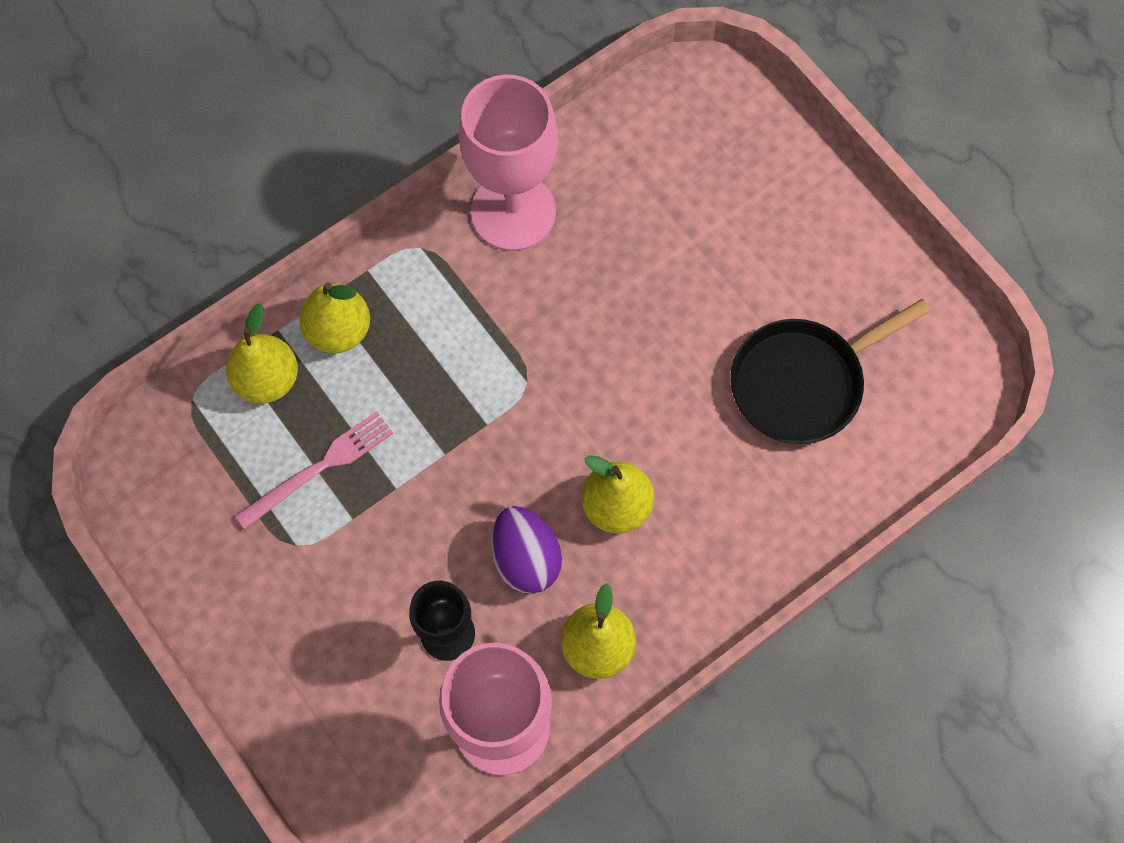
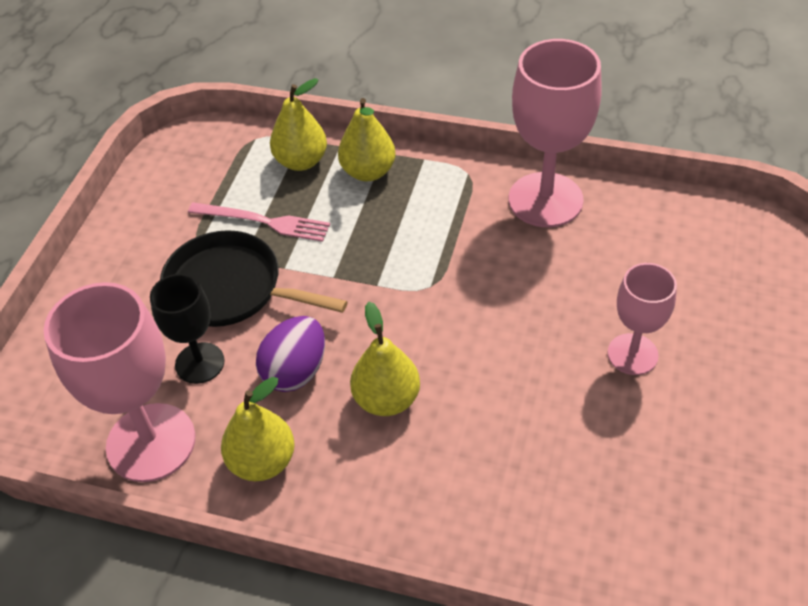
camera: 55 degrees right, 20 degrees down
(730, 286) = (632, 354): none -> pink goblet
(803, 382) = (609, 455): black pan -> black pan (231, 288)

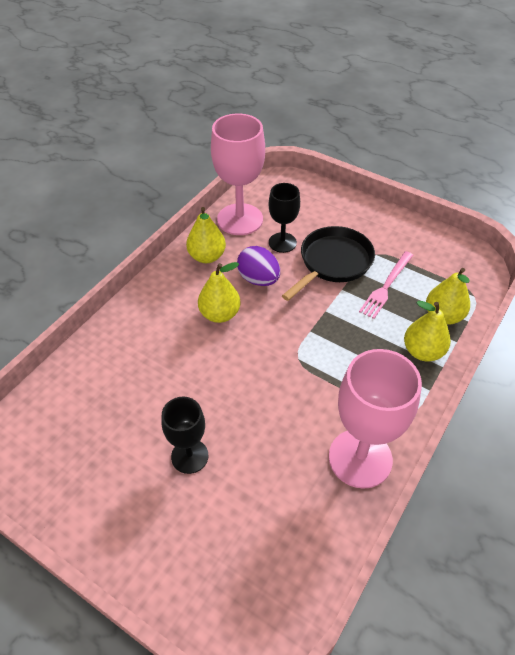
camera: 105 degrees right, 0 degrees up
(632, 354) = (189, 456): pink goblet -> black goblet

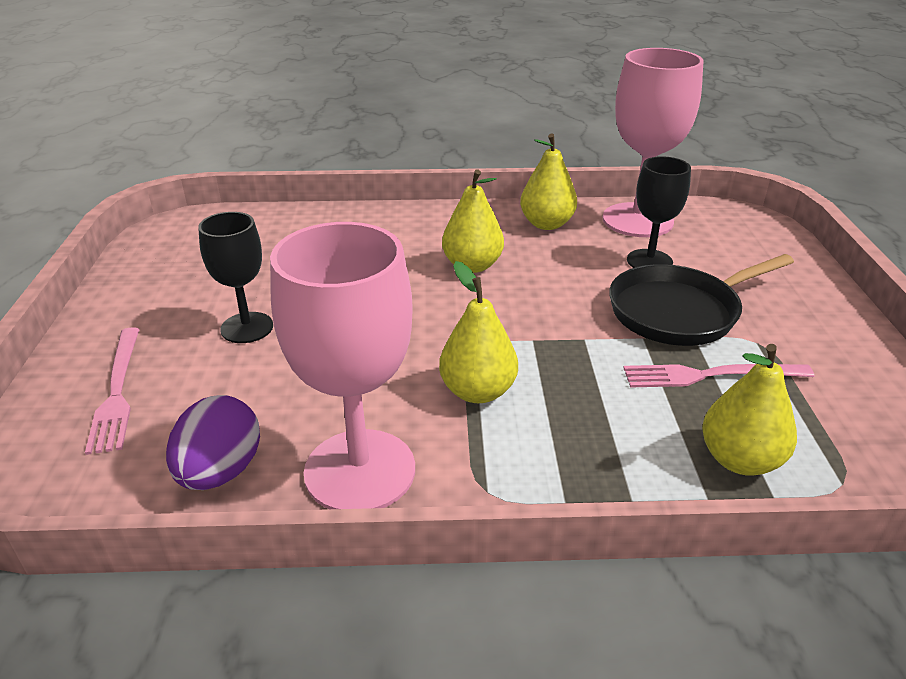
camera: 55 degrees right, 15 degrees down
(203, 554) = (117, 391): none -> pink fork
(258, 279) = (563, 269): purple egg -> purple egg (220, 472)
(333, 262) = (679, 311): black pan -> black pan turned 150 degrees clockwise
(422, 351) = (633, 463): yellow pear -> yellow pear (477, 391)

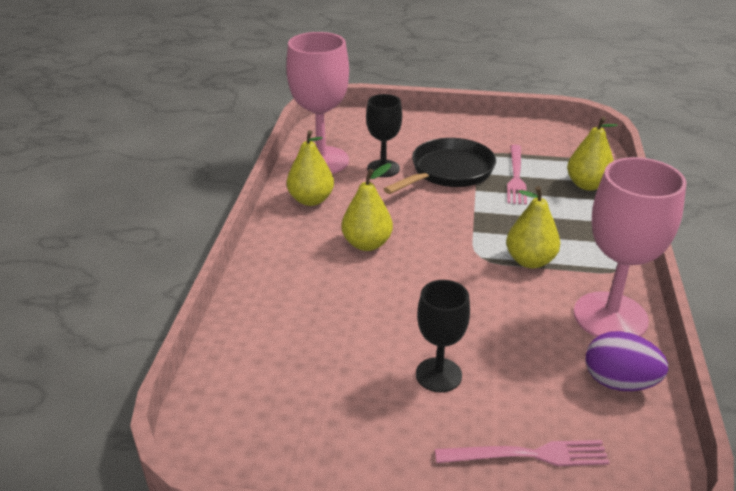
camera: 80 degrees left, 0 degrees up
(679, 311) = (448, 171): black pan -> black pan turned 120 degrees counterclockwise

